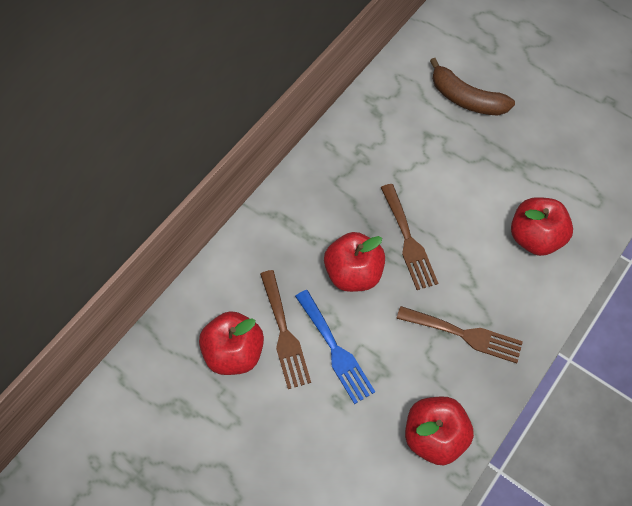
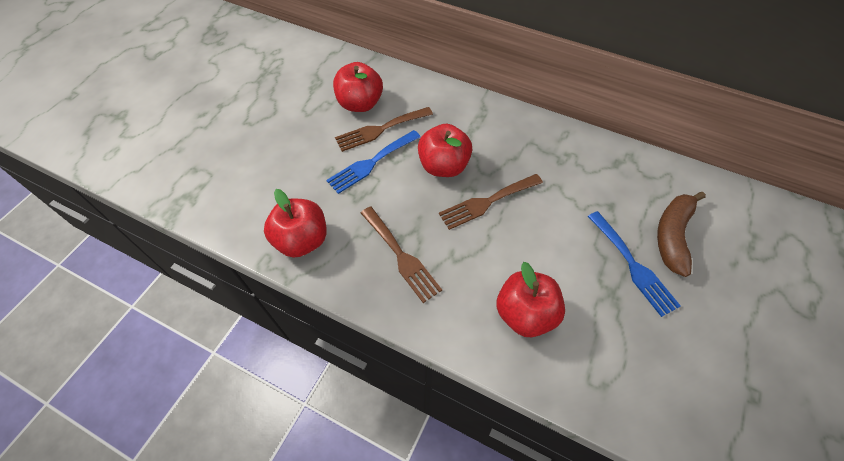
camera: 80 degrees right, 5 degrees down
(465, 335) = (401, 256): brown fork -> brown fork turned 45 degrees counterclockwise
(494, 139) = (633, 266): none -> blue fork

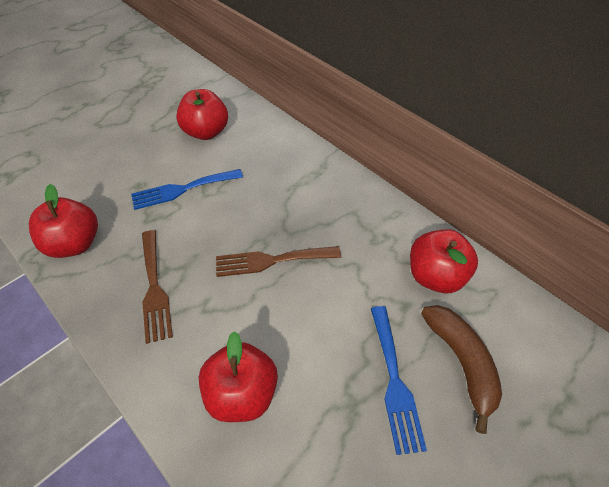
camera: 20 degrees right, 5 degrees down
(380, 130) = (210, 160): brown fork -> none
(443, 166) = (249, 212): red apple -> red apple (435, 276)
(672, 235) = (461, 362): brown banana -> brown banana turned 120 degrees clockwise

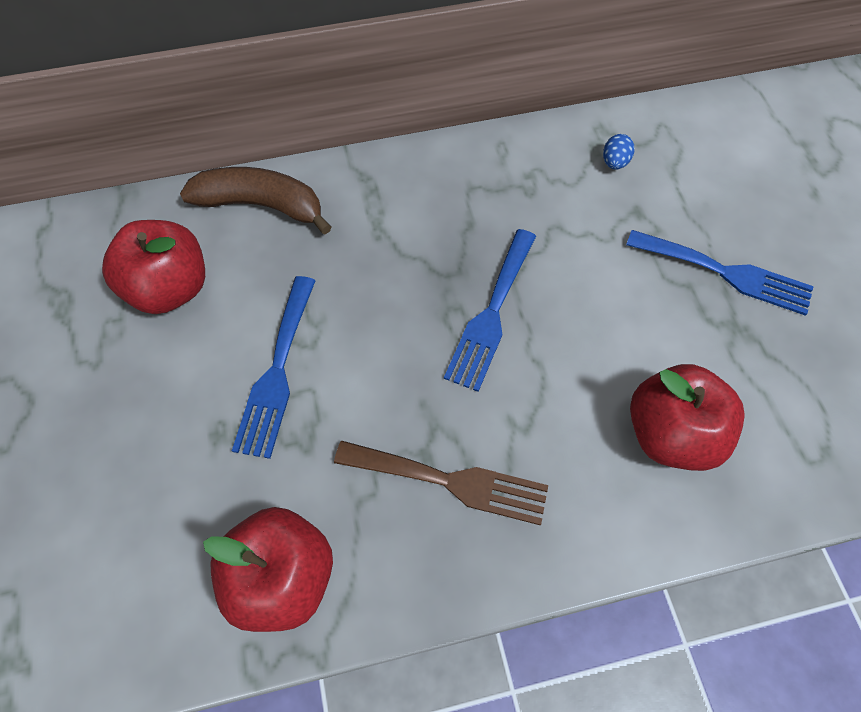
camera: 60 degrees left, 10 degrees up
(271, 260) = (491, 314): brown fork -> blue fork
(435, 276) = (614, 162): red apple -> blue egg
(461, 362) = (731, 203): brown banana -> brown banana (262, 205)

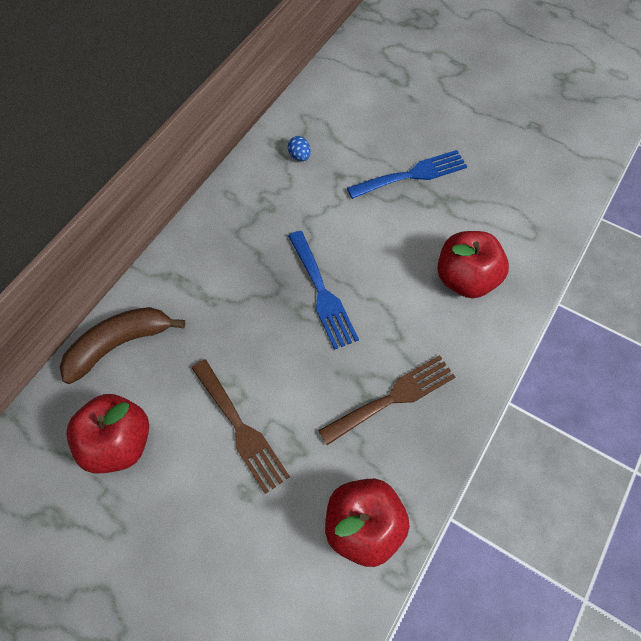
camera: 45 degrees left, 0 degrees up
(277, 372) = (241, 429): blue fork -> brown fork

